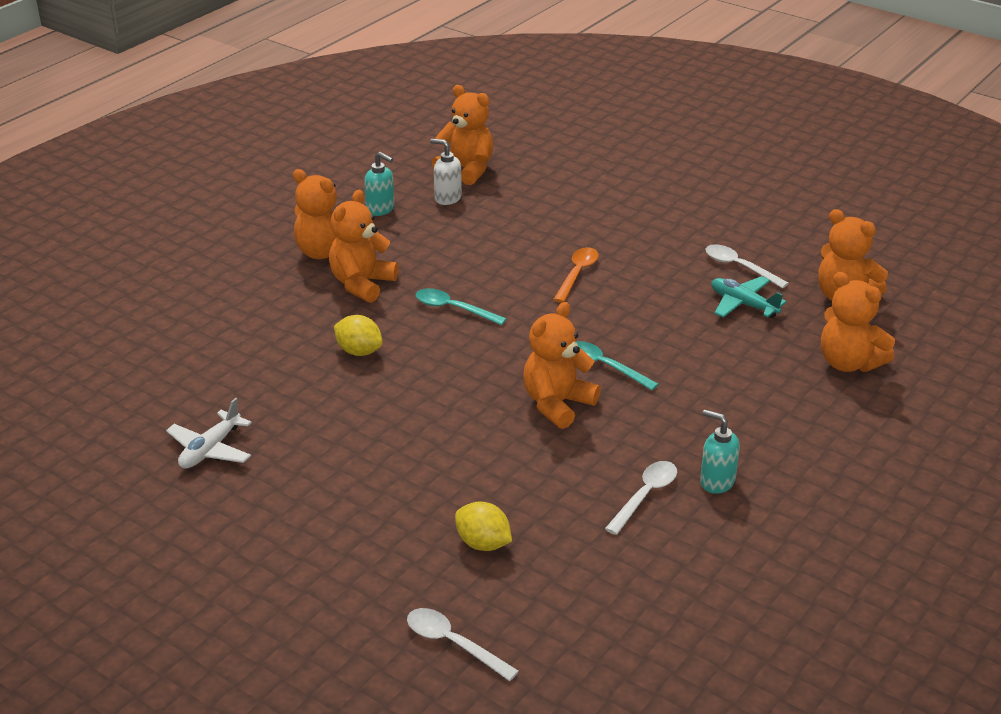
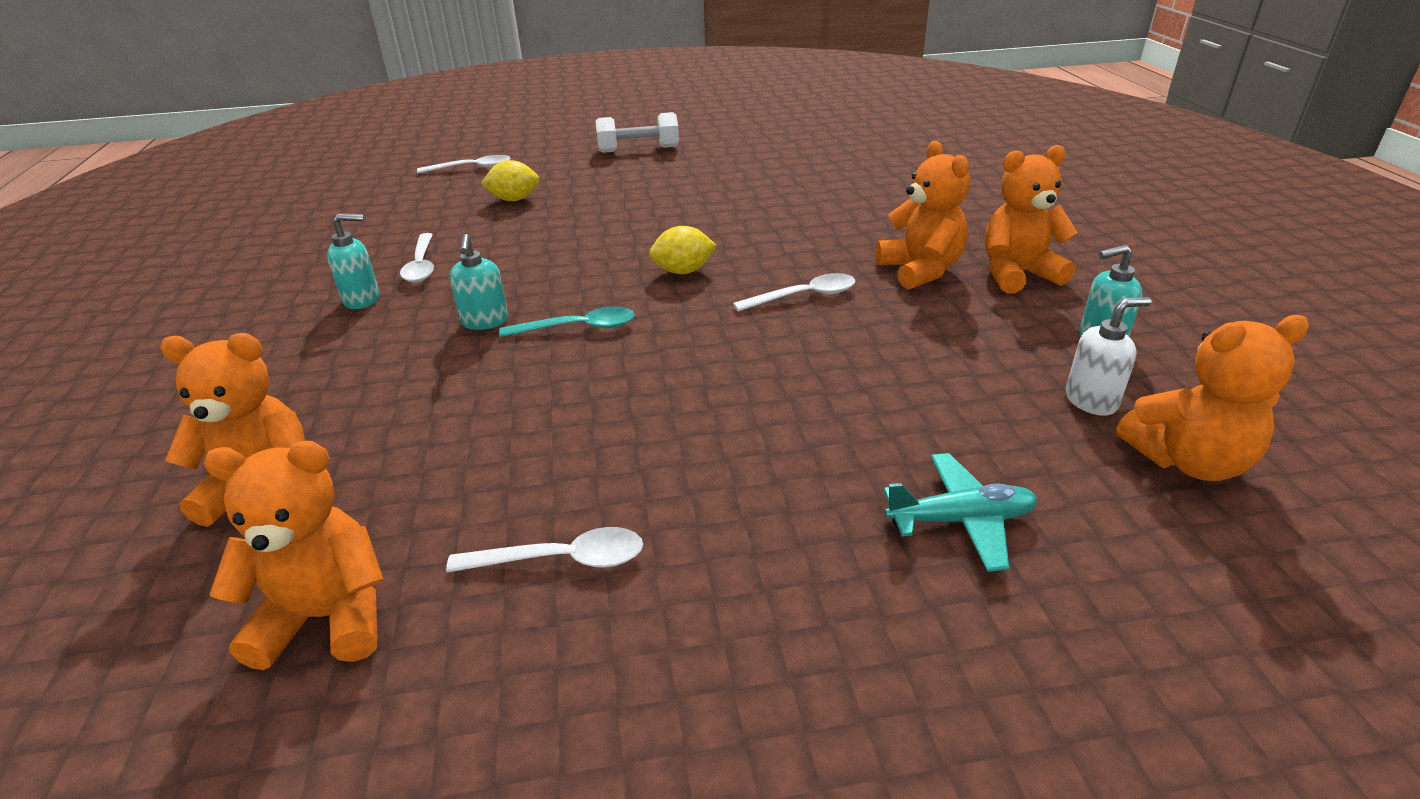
camera: 135 degrees right, 0 degrees up
(210, 450) = (764, 159): white plane -> none
(265, 553) = (638, 149): none -> white dumbbell
(359, 351) = (802, 233): yellow lemon -> yellow lemon (683, 271)
(453, 309) = (804, 296): turquoise spoon -> white spoon
(557, 404) = (578, 281): orange teddy bear -> none
(577, 274) = (759, 402): orange spoon -> none
(653, 406) = (485, 322): none -> turquoise soap dispenser
(743, 304) = (493, 492): turquoise plane -> turquoise plane (961, 520)

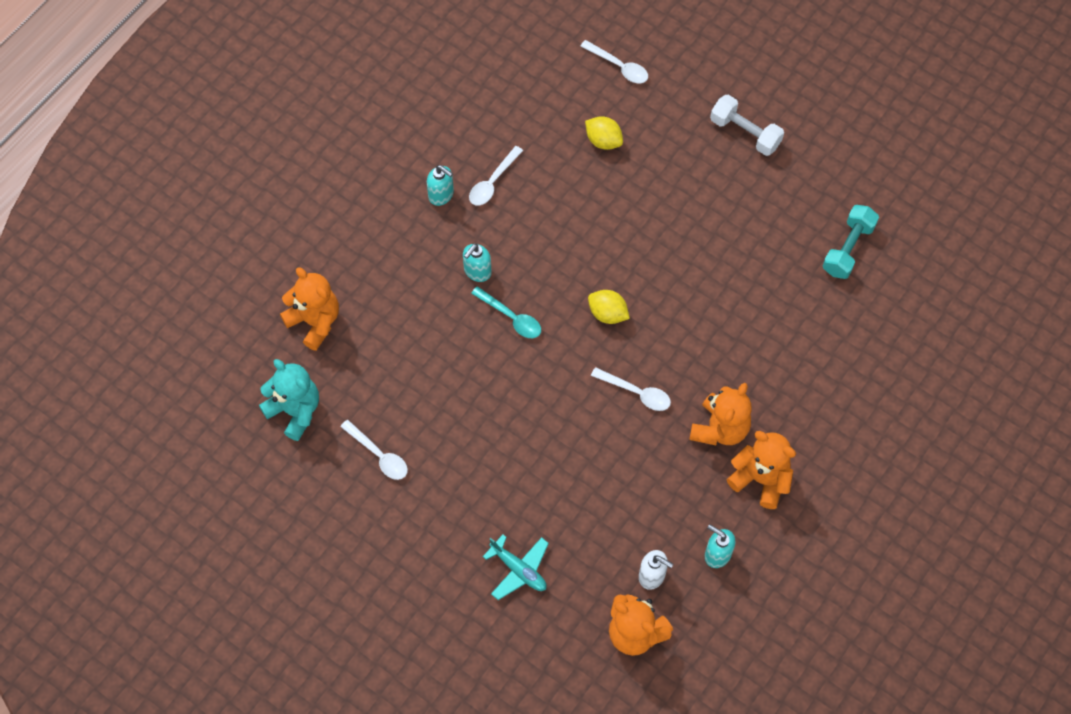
camera: 45 degrees right, 30 degrees up
(327, 617) = (295, 411): orange teddy bear -> turquoise teddy bear
(817, 153) = (848, 249): none -> turquoise dumbbell

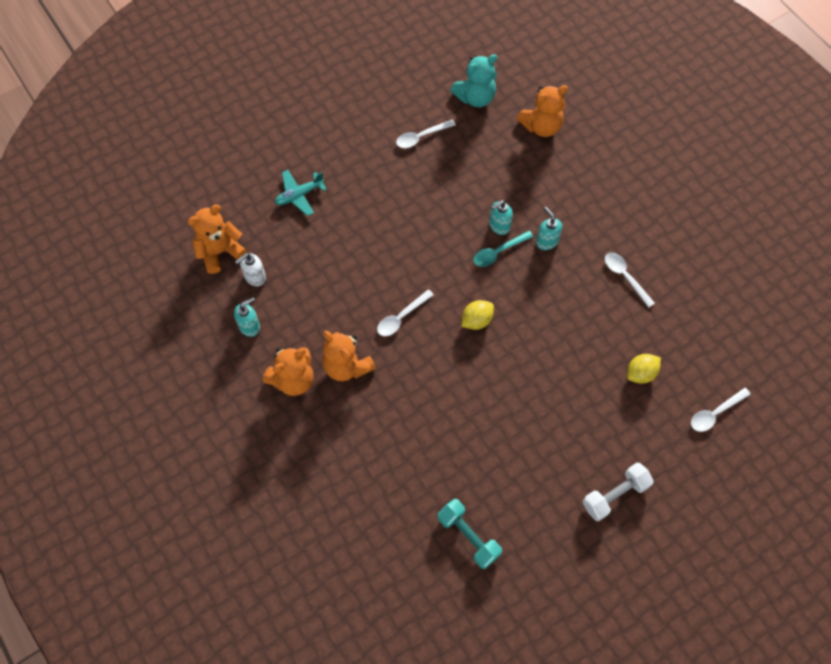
camera: 110 degrees right, 0 degrees up
(441, 195) = (624, 237): turquoise soap dispenser -> turquoise soap dispenser (499, 226)

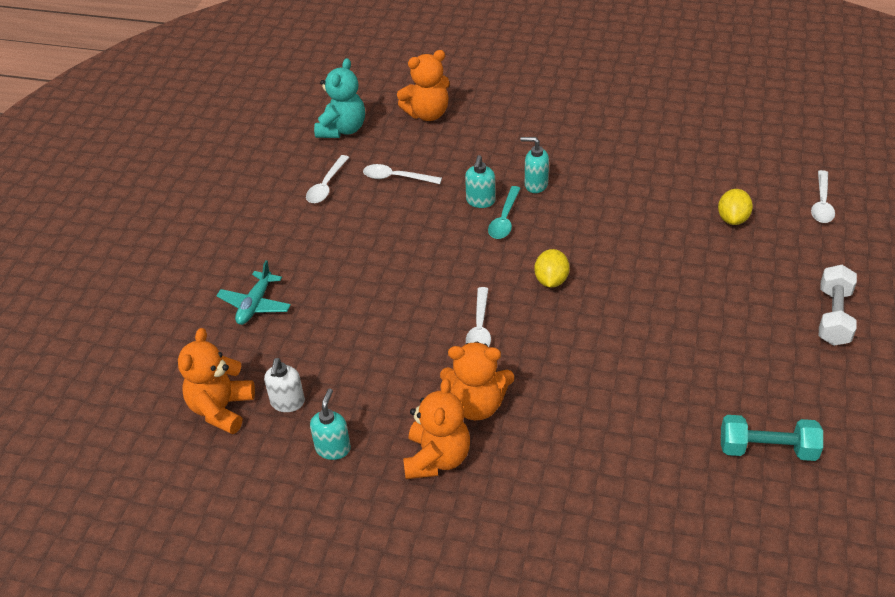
camera: 40 degrees left, 20 degrees down
(541, 126) = (427, 114): orange teddy bear -> orange teddy bear turned 45 degrees clockwise
(625, 277) = (630, 165): white spoon -> white spoon (396, 177)

